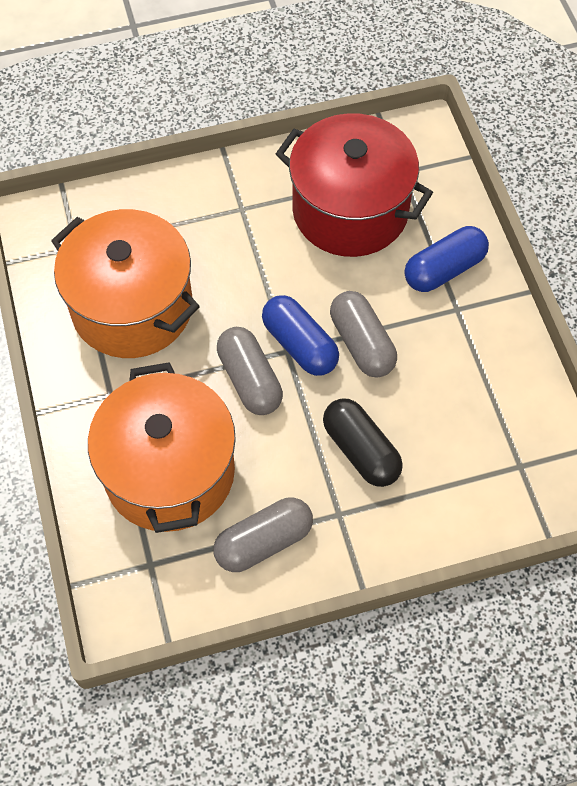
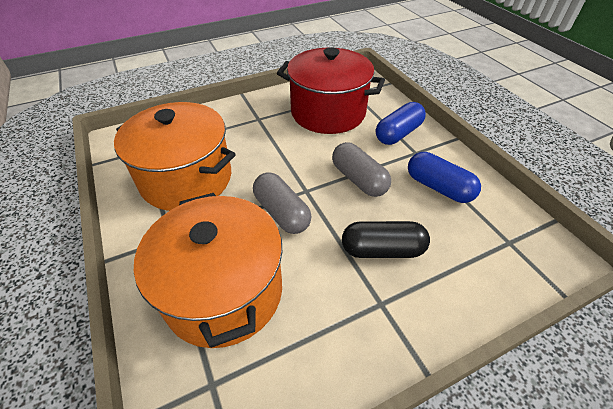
camera: 10 degrees left, 15 degrees down
(263, 541) = (320, 341): grey capsule -> none
(299, 345) = (314, 186): blue capsule -> blue capsule (438, 187)
(361, 450) = (382, 249): black capsule -> black capsule turned 45 degrees counterclockwise

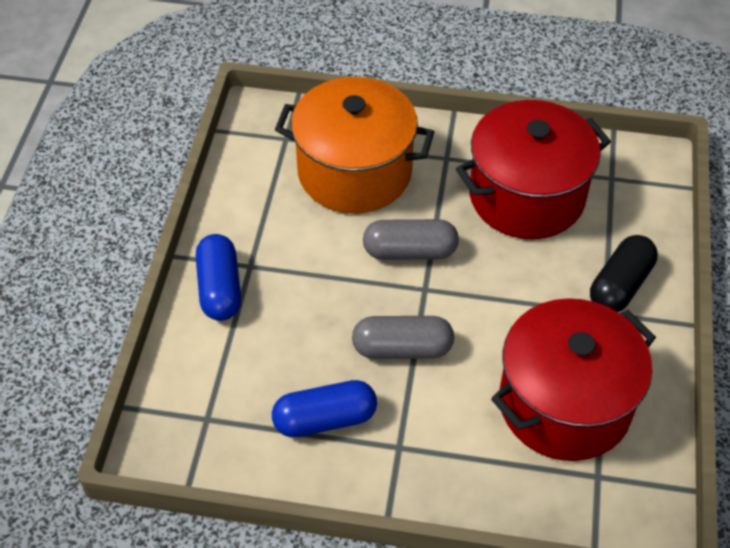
camera: 125 degrees right, 5 degrees up
(186, 179) = (526, 196): orange pot -> red pot
(382, 249) = (296, 303): black capsule -> black capsule (620, 285)
(398, 133) = (451, 457): blue capsule -> blue capsule (220, 288)

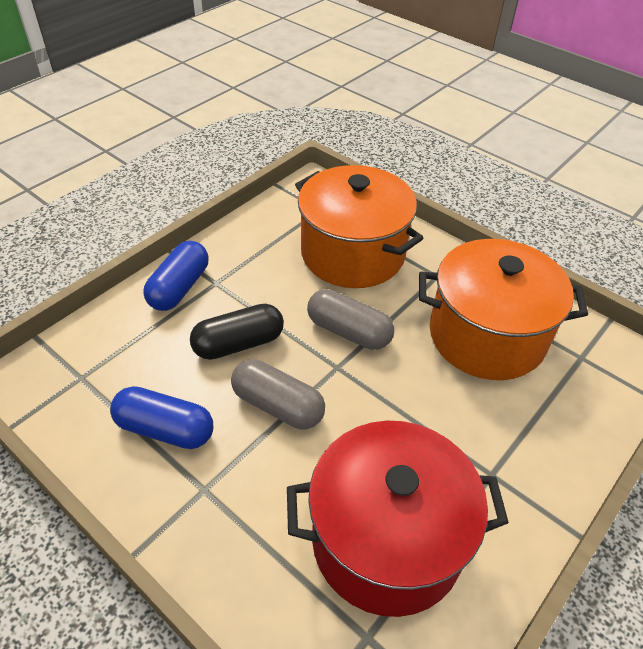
camera: 30 degrees right, 5 degrees down
(526, 196) = (486, 336): red pot -> orange pot
(620, 285) = (525, 456): black capsule -> black capsule (238, 344)

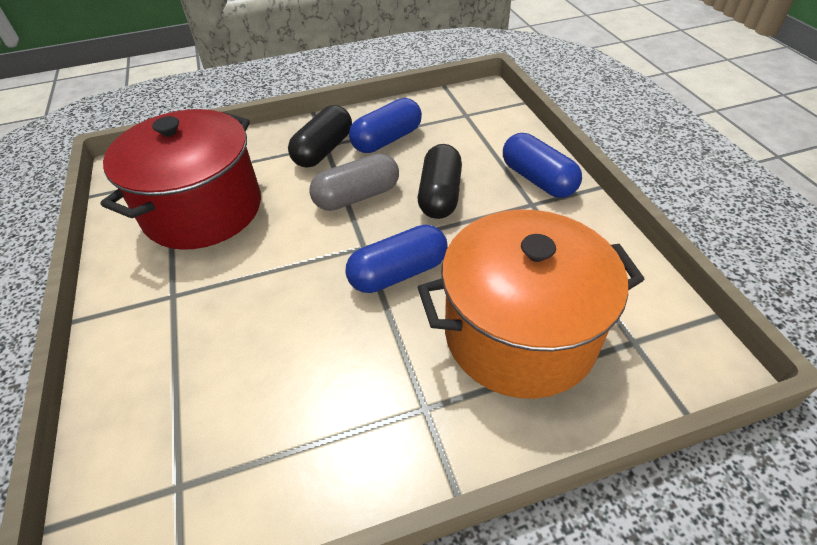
camera: 125 degrees right, 0 degrees up
(216, 484) = (323, 150): none -> black capsule
(349, 331) = (398, 273): grey capsule -> blue capsule
(486, 336) = (295, 396): orange pot -> none

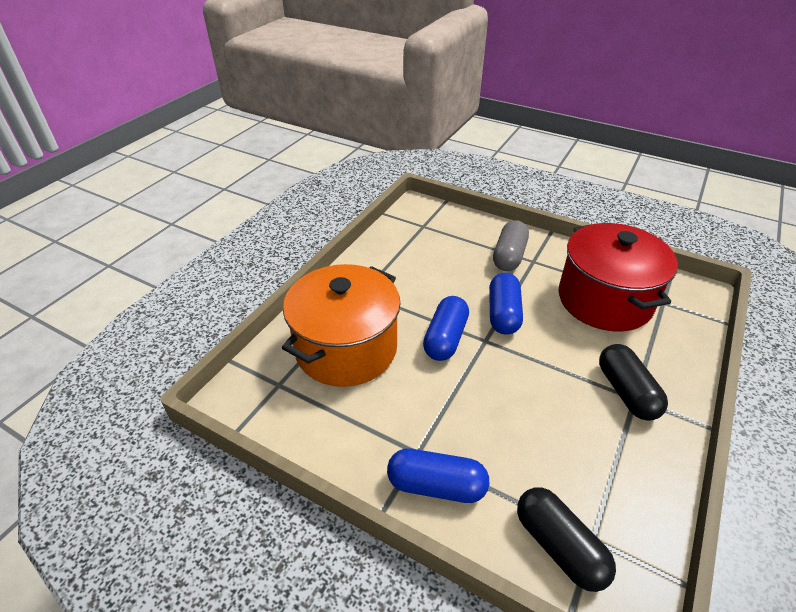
camera: 135 degrees right, 5 degrees down
(357, 197) = (540, 369): grey capsule -> grey capsule (509, 256)
(387, 140) = (603, 440): blue capsule -> blue capsule (503, 314)
(440, 195) = (490, 411): black capsule -> black capsule (559, 546)

